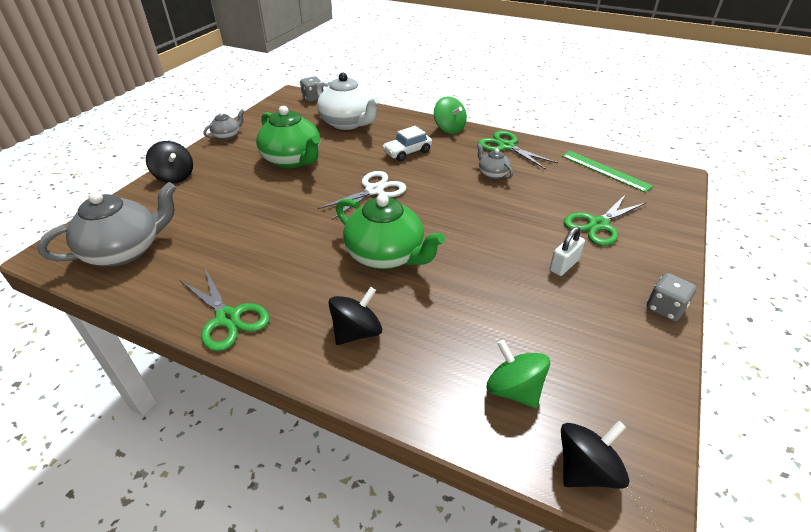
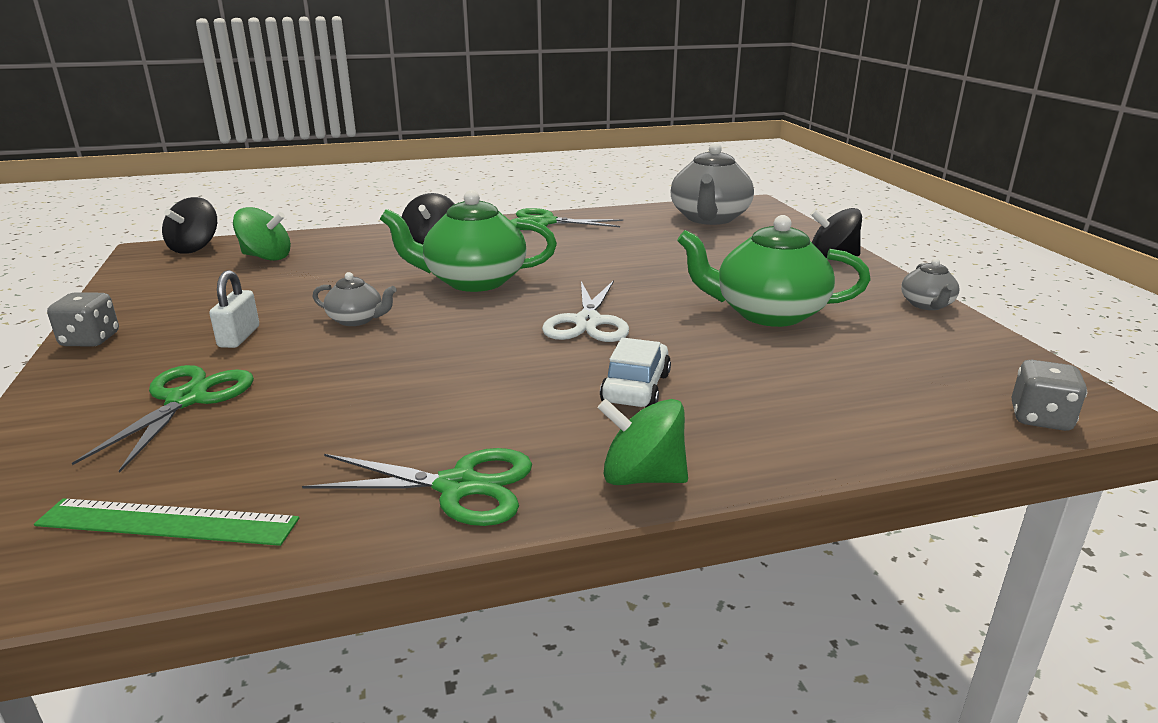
camera: 140 degrees right, 15 degrees down
(348, 123) = (843, 396): white teapot -> none
(492, 174) = (433, 412): grey teapot -> grey teapot (357, 320)

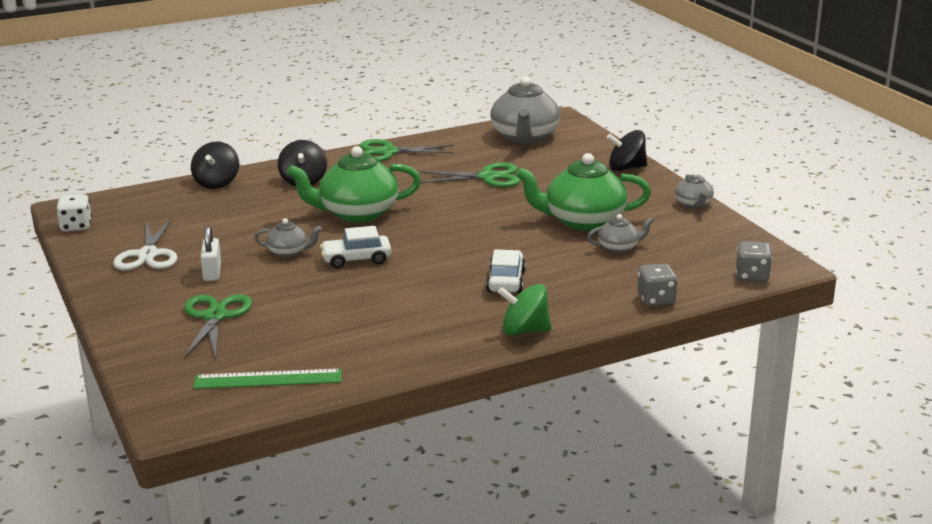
camera: 10 degrees left, 0 degrees up
(90, 340) = (104, 285): grey dice -> grey dice (656, 300)
(136, 270) = (76, 226): none -> white dice
(195, 248) = (105, 202): black spinning top -> black spinning top (217, 183)
(266, 257) = (174, 206): green spinning top -> none
(438, 337) = (356, 259): none -> white car
(458, 486) = (421, 346): green scissors -> green scissors (487, 177)
(587, 322) = (458, 239): white scissors -> white scissors (148, 255)
(817, 353) = (619, 248): none -> grey teapot

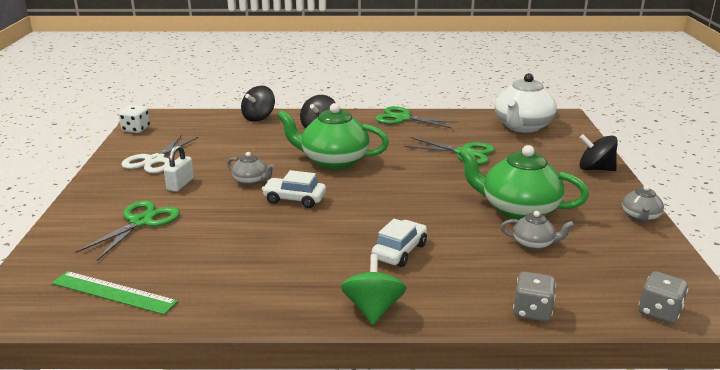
camera: 25 degrees right, 0 degrees up
(524, 137) = (522, 126): grey teapot -> white teapot
(524, 331) = (373, 309): green spinning top -> green spinning top turned 60 degrees clockwise

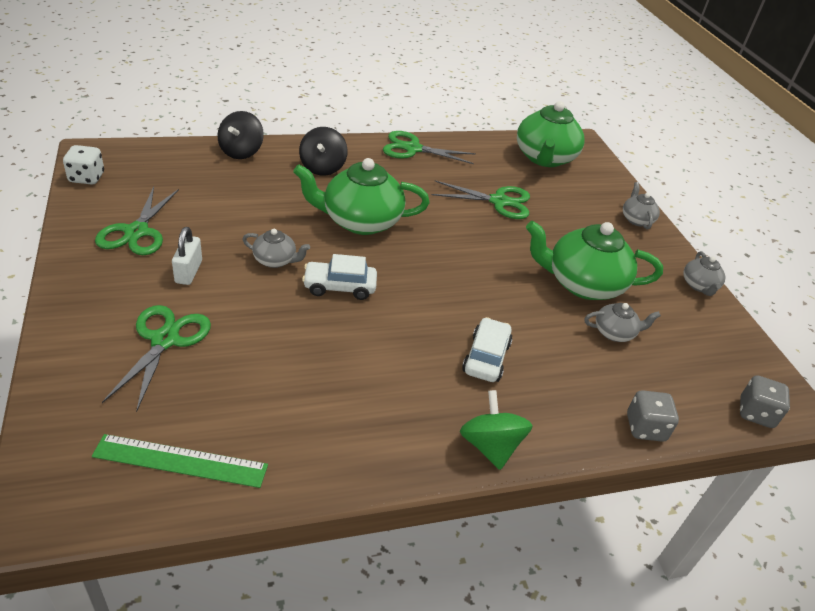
camera: 20 degrees left, 15 degrees up
(155, 160) = (136, 232): white scissors -> green scissors
(522, 126) = (544, 158): white teapot -> green teapot
(595, 169) = (636, 219): black spinning top -> grey teapot

